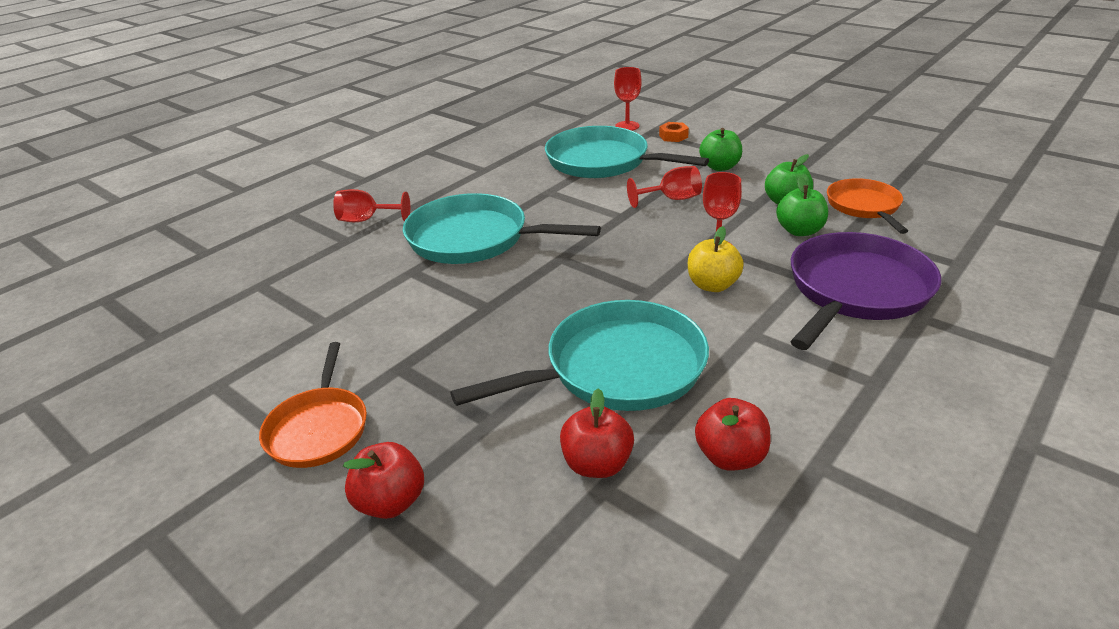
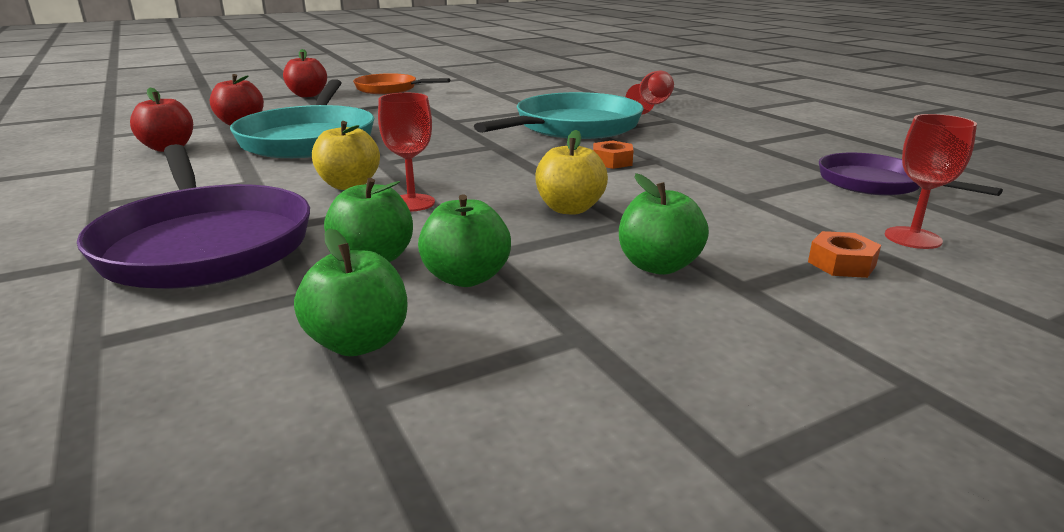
camera: 110 degrees right, 10 degrees down
(549, 134) = (875, 183): none -> purple pan
(566, 205) = (612, 161): none -> orange nut
(602, 161) = (739, 196): turquoise pan -> none
(671, 199) = (570, 209): red goblet -> yellow apple
(864, 206) = (358, 343): orange pan -> green apple

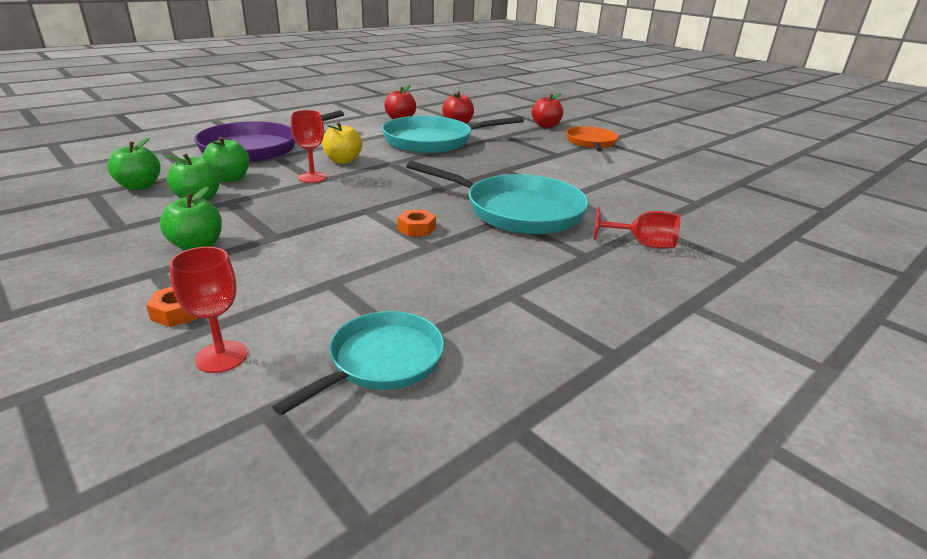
camera: 75 degrees right, 5 degrees up
(570, 209) = (302, 218): yellow apple -> none
(875, 183) = (381, 361): purple pan -> turquoise pan

